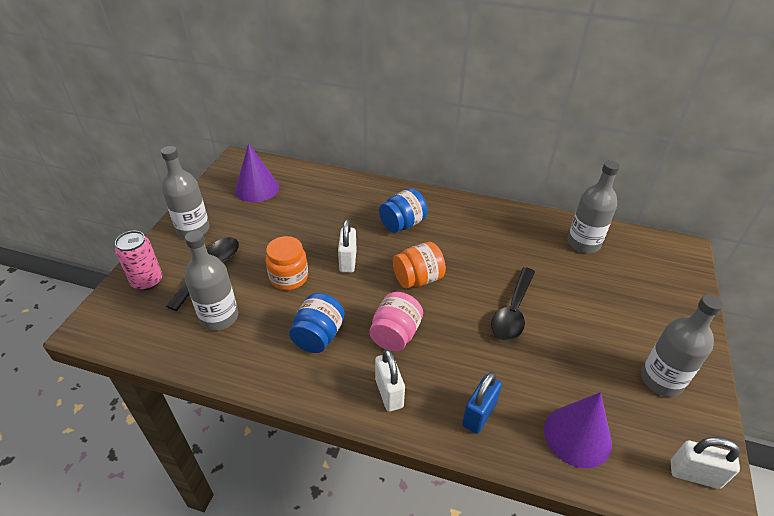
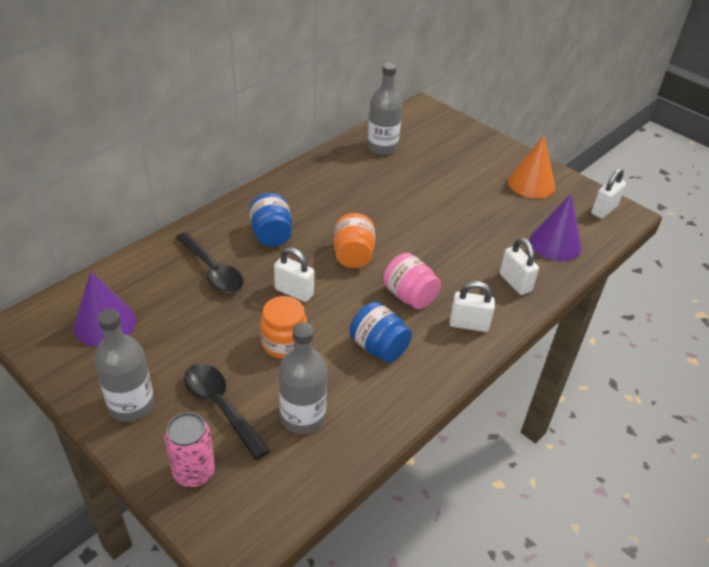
camera: 65 degrees left, 0 degrees up
(479, 414) = (515, 282): blue padlock -> white padlock
(513, 311) = (428, 219): black spoon -> black spoon (212, 270)
(661, 380) = (531, 183): grey bottle -> orange cone

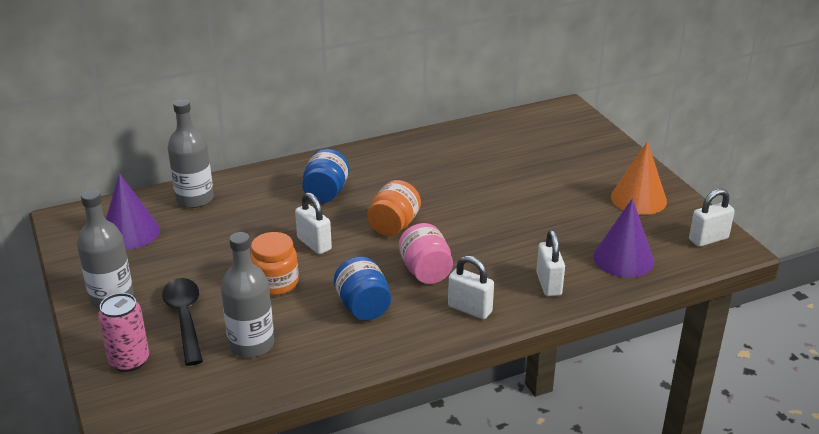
camera: 25 degrees right, 10 degrees down
(212, 270) = (251, 211): black spoon -> none
(382, 147) = (493, 138): grey bottle -> grey bottle (194, 199)

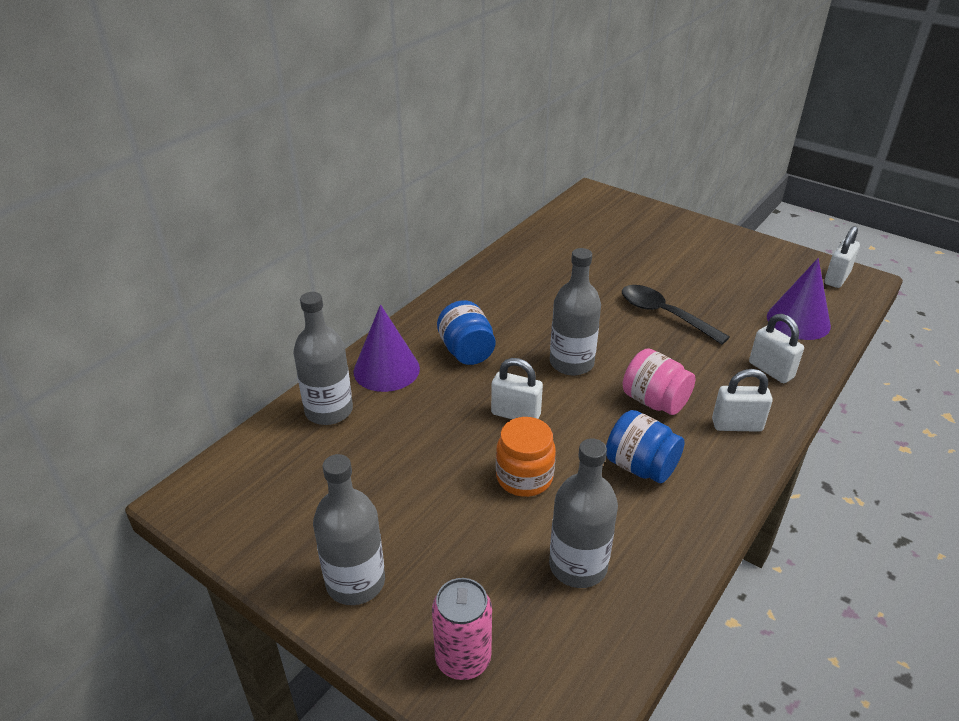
camera: 30 degrees left, 5 degrees up
(130, 232) = (292, 483): purple cone -> purple cone (386, 369)
(185, 318) = (471, 568): black spoon -> black spoon (664, 315)
(394, 226) = (571, 363): orange jar -> grey bottle
(638, 199) = (744, 259): orange cone -> none

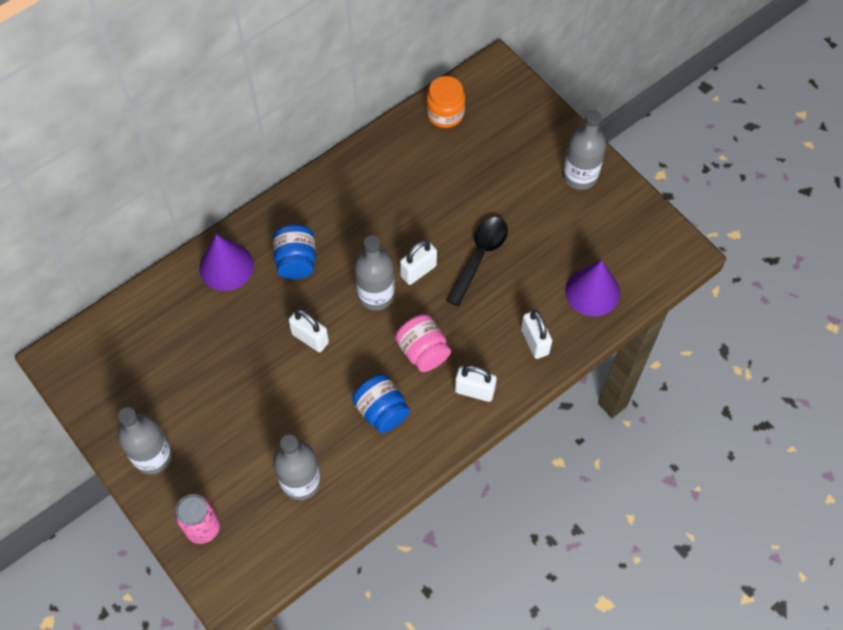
camera: 15 degrees right, 25 degrees up
(329, 411) = (171, 300): grey bottle -> grey bottle (580, 176)
(524, 477) = (293, 399): orange jar -> orange jar (445, 114)
(664, 315) = (479, 256): black spoon -> black spoon turned 60 degrees clockwise
(836, 278) = (662, 246): white padlock -> white padlock (418, 271)

